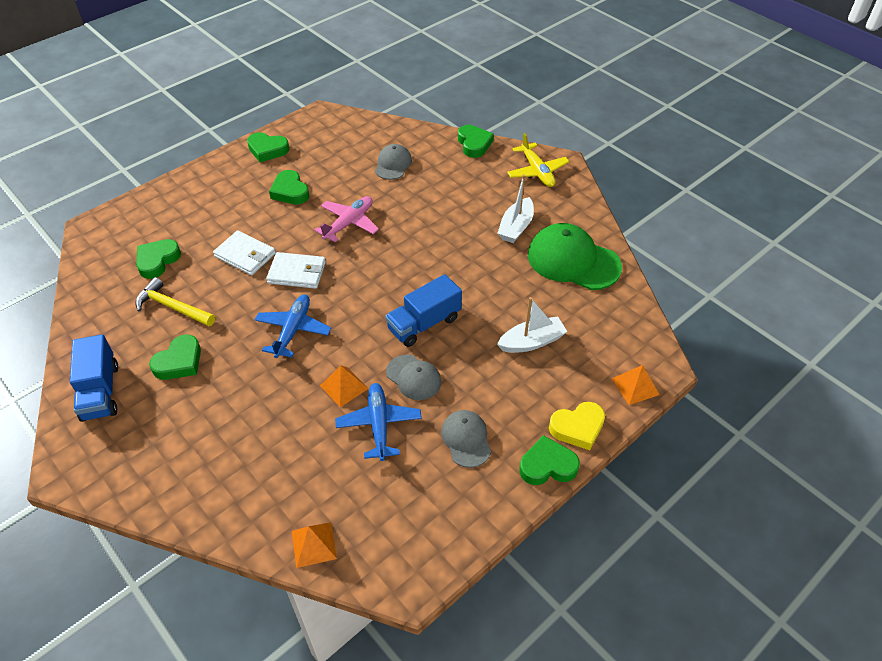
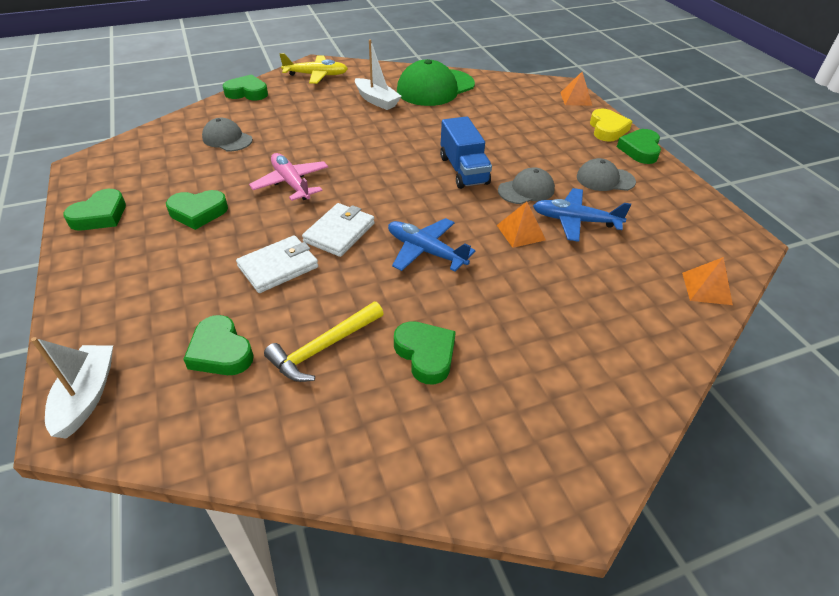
camera: 70 degrees left, 5 degrees down
(100, 391) = (440, 448): blue truck -> none
(531, 342) = (513, 126): white boat -> white boat (86, 396)

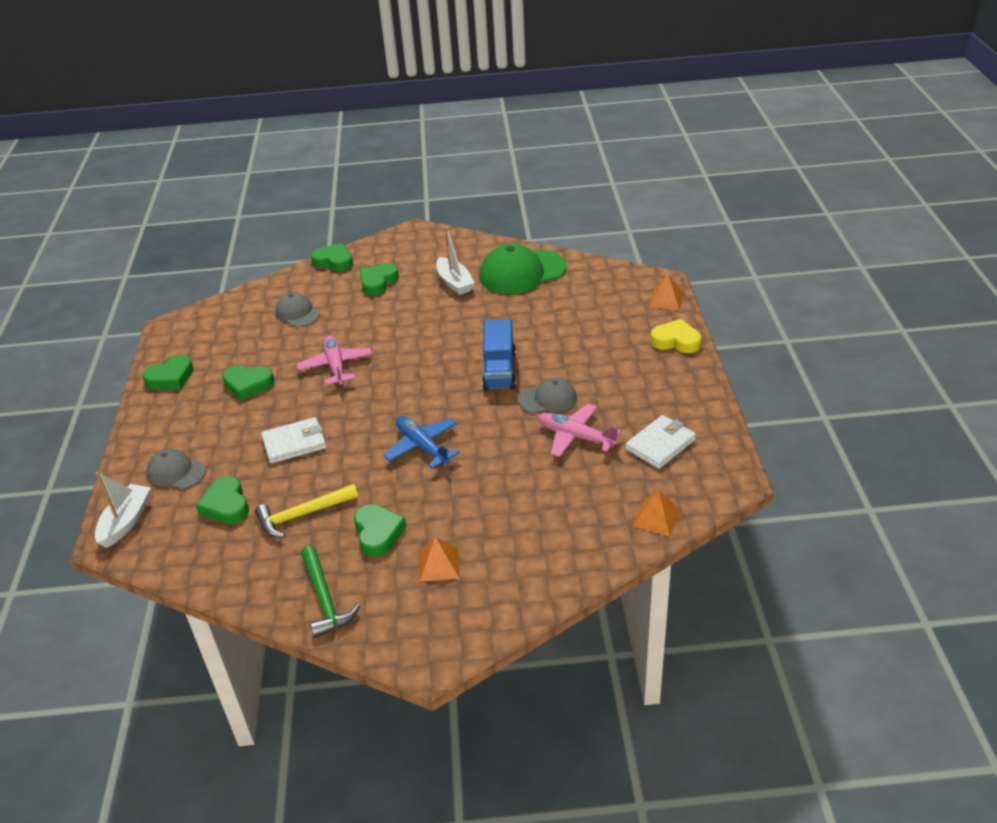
camera: 20 degrees right, 5 degrees down
(316, 75) = (409, 246): yellow plane -> none
(339, 232) = (357, 419): white wallet -> white wallet (660, 444)
(401, 452) = (325, 599): none -> green hammer
(521, 232) = (517, 441): orange pyramid -> orange pyramid (439, 564)
(575, 221) = (575, 436): blue plane -> pink plane
(605, 179) = (634, 397): grey cap -> grey cap (176, 472)
(607, 129) = (676, 341): yellow heart -> yellow heart turned 90 degrees counterclockwise
(640, 150) = (694, 369): green heart -> green heart (378, 282)

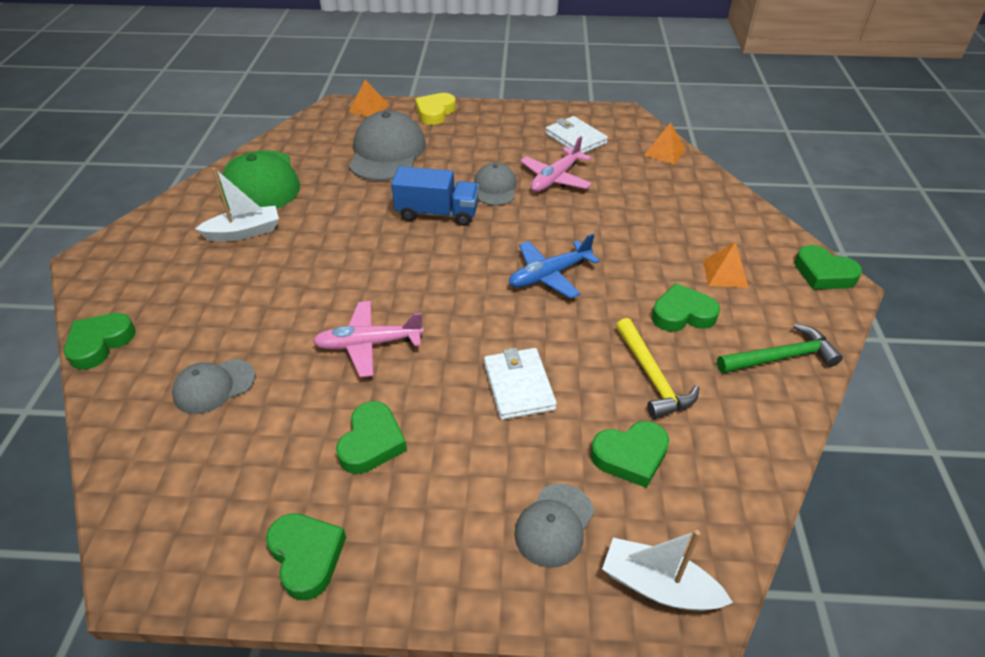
camera: 85 degrees left, 5 degrees up
(378, 282) = (193, 298): green heart -> green heart (823, 273)
(588, 326) = (387, 153): none -> grey cap

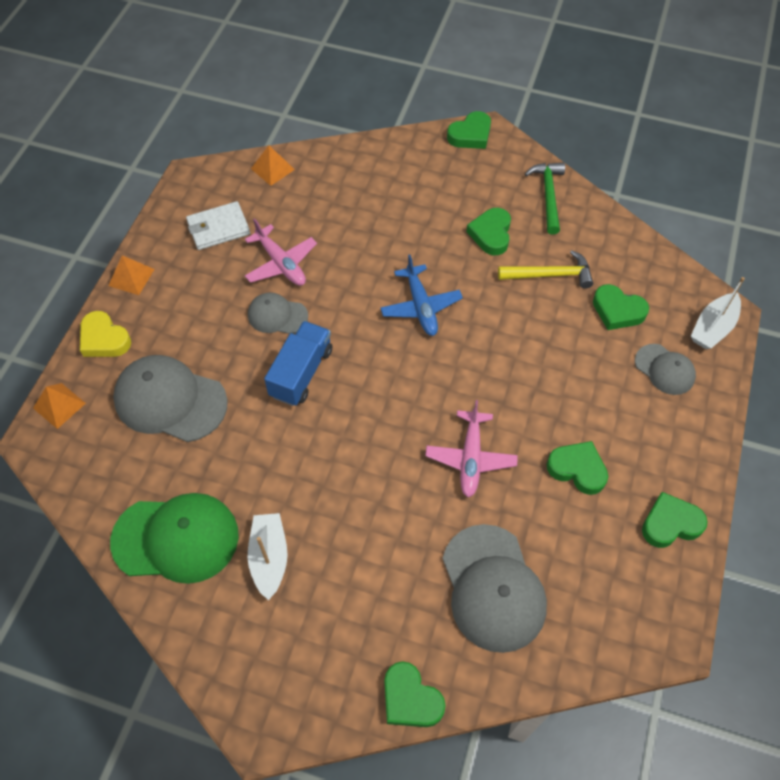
camera: 75 degrees left, 15 degrees up
(214, 386) = (493, 588): grey cap -> grey cap, size x1.79
(518, 386) = (541, 360): white wallet -> none
(630, 456) = (617, 311): green heart -> green heart turned 120 degrees clockwise
(725, 273) = (453, 191): orange pyramid -> orange pyramid (131, 277)

